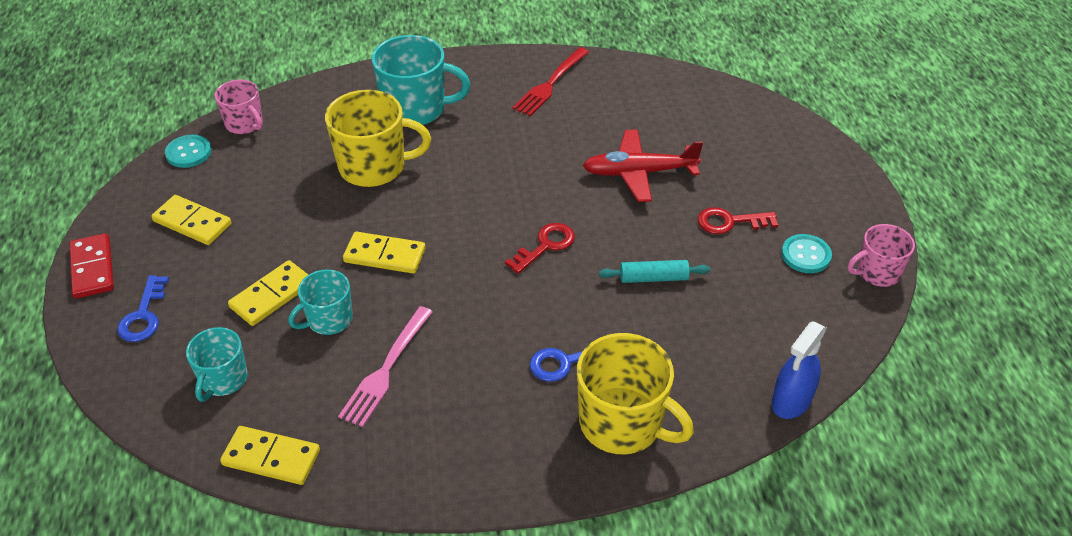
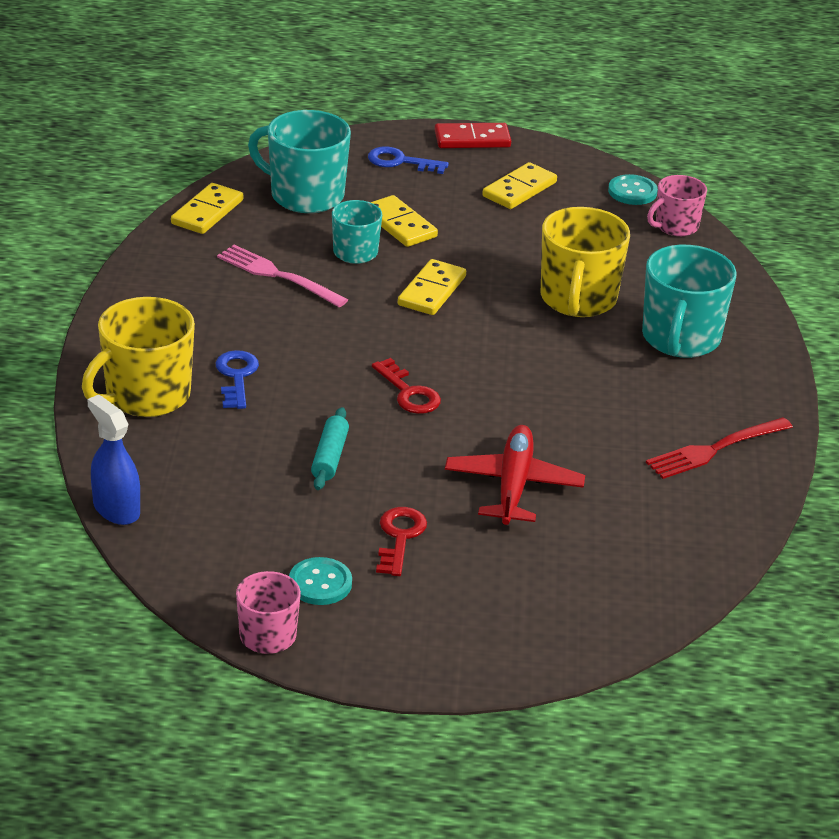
camera: 100 degrees right, 10 degrees down
(223, 380) = (305, 195): turquoise mug -> turquoise mug, size x1.69
(550, 84) = (715, 449): red fork -> red fork turned 75 degrees counterclockwise

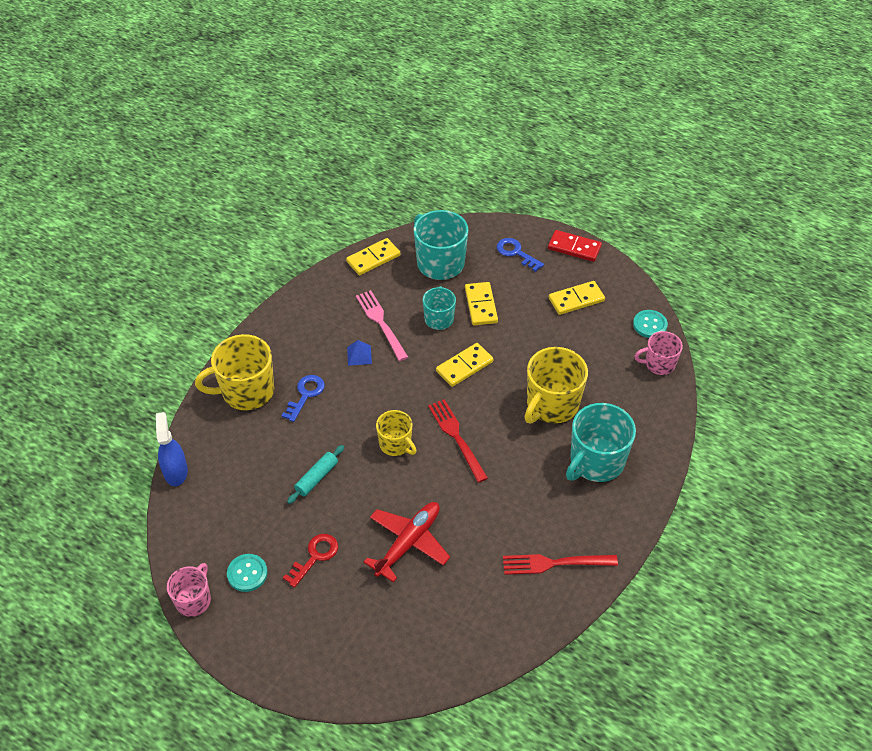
camera: 30 degrees right, 15 degrees up
(276, 316) = (359, 355): none -> blue pyramid
(409, 393) = (396, 444): red key -> yellow mug
(484, 364) = (456, 437): none -> red fork

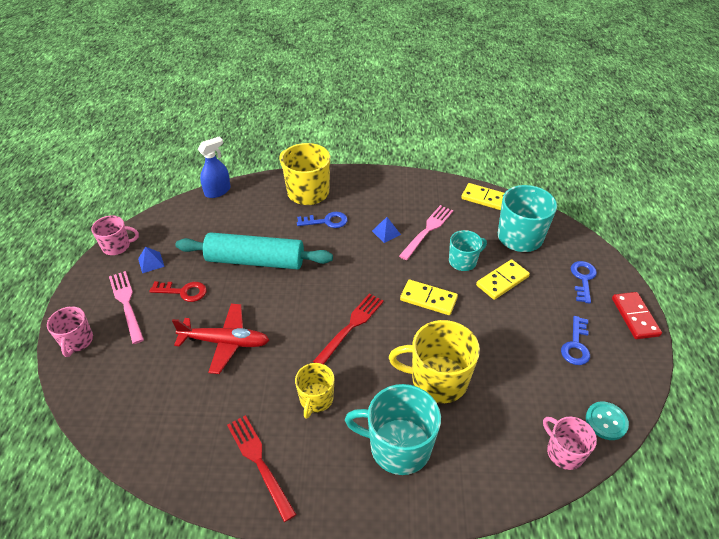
camera: 60 degrees right, 5 degrees down
(247, 573) = (151, 262): turquoise button -> blue pyramid
(295, 614) = (126, 304): none -> pink fork
(316, 478) = (255, 260): turquoise rolling pin -> turquoise rolling pin, size x2.19
(318, 675) = (77, 341): none -> pink mug
(396, 444) = (317, 291): yellow mug -> yellow mug (316, 399)
(576, 299) = (576, 345): yellow domino -> blue key

